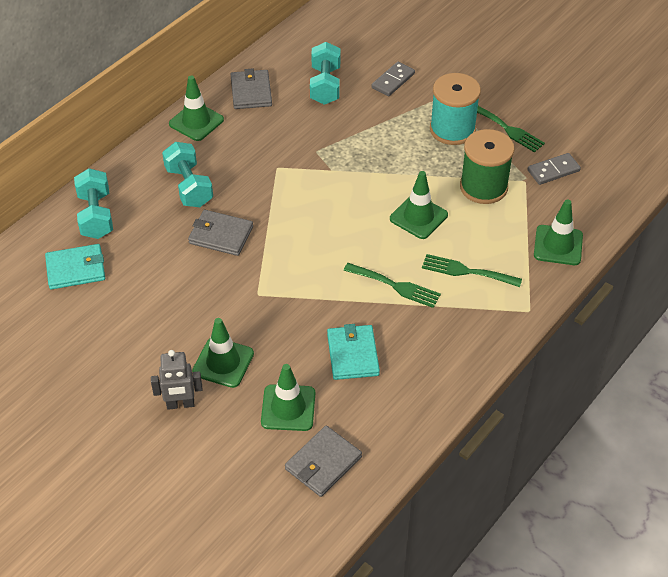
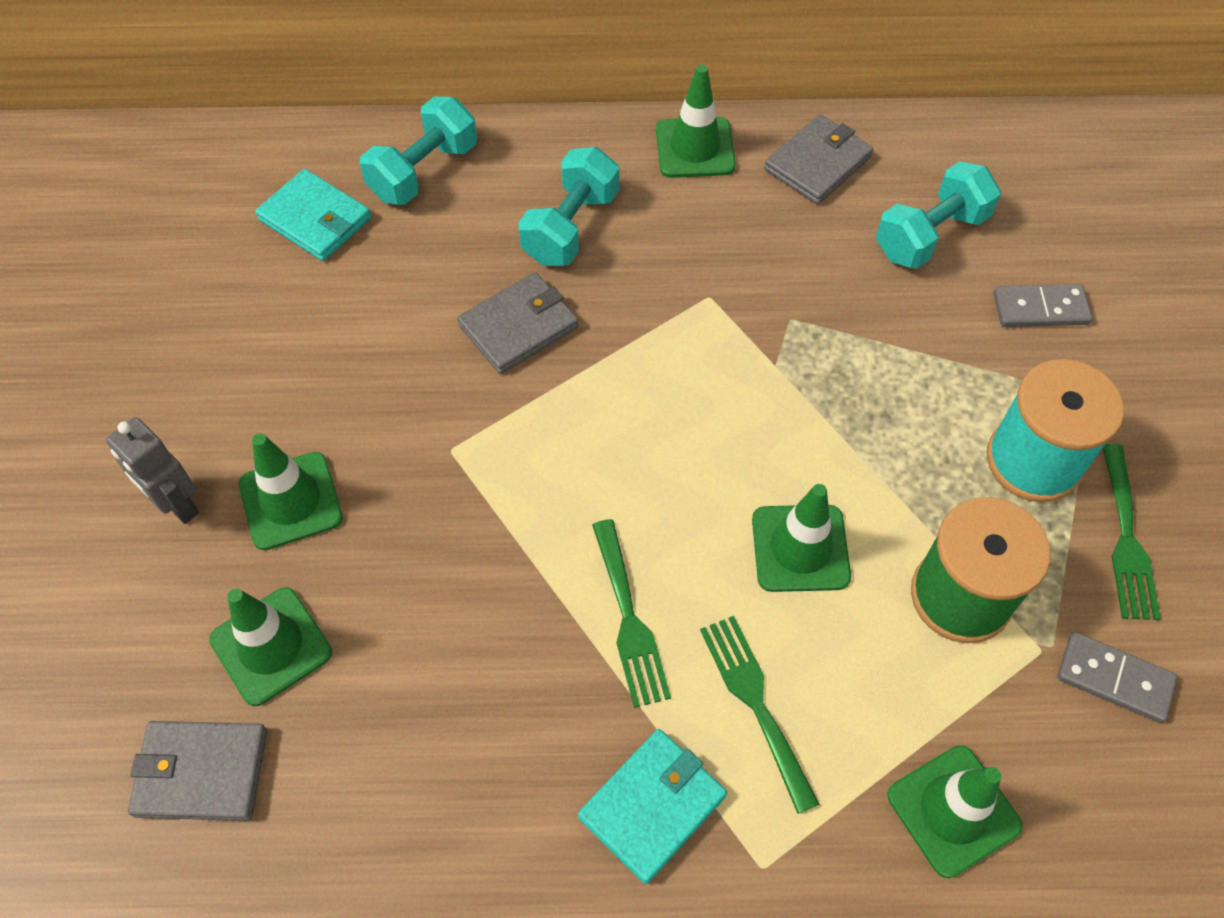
camera: 50 degrees right, 10 degrees up
(221, 235) = (519, 326): grey wallet -> grey wallet turned 75 degrees clockwise
(353, 354) = (442, 659): turquoise wallet -> turquoise wallet (652, 806)

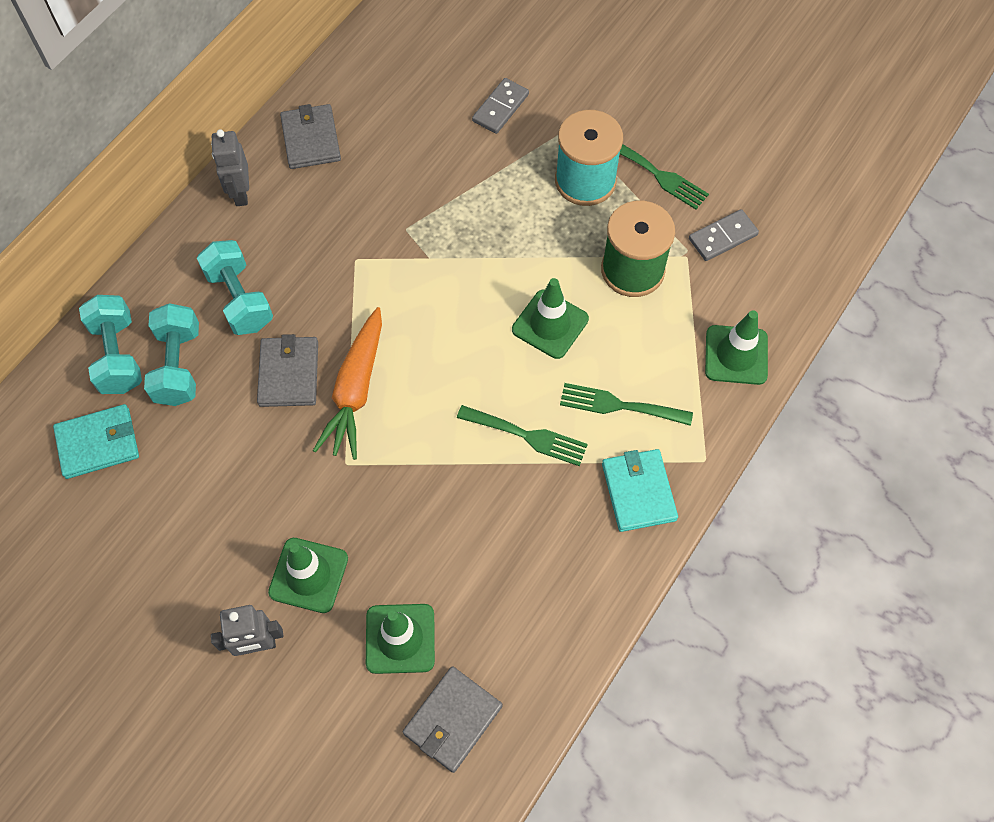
camera: 55 degrees left, 5 degrees up
(548, 401) = (355, 390): none -> orange carrot
(695, 148) = (240, 193): green traffic cone -> grey robot
(930, 235) = (410, 122): turquoise dumbbell -> turquoise dumbbell (178, 366)

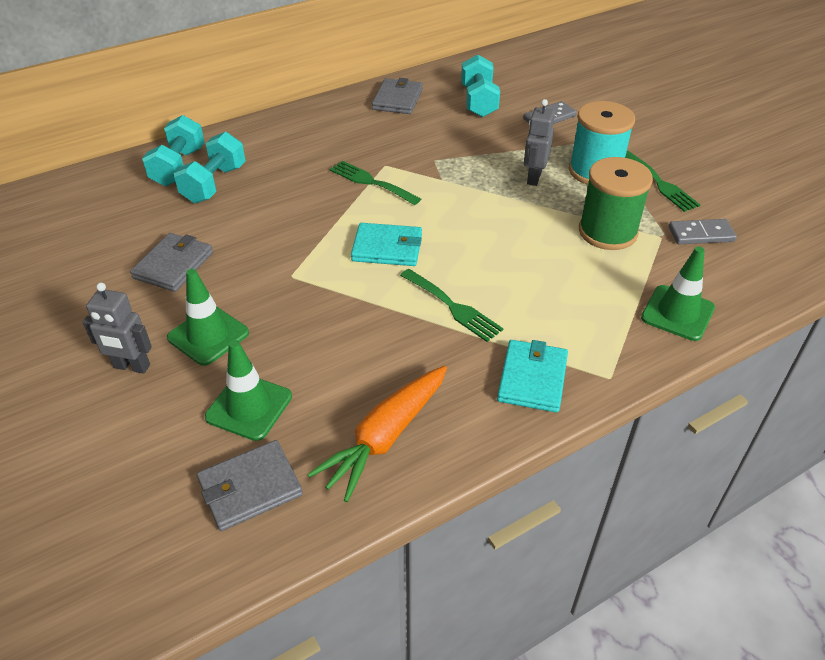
camera: 25 degrees right, 20 degrees down
(98, 443) = (124, 207): turquoise wallet -> turquoise wallet (387, 248)
(240, 193) = (328, 112): grey robot -> grey robot (533, 178)
(240, 299) = (285, 162): turquoise dumbbell -> turquoise dumbbell (479, 101)
(289, 373) = (289, 211): grey wallet -> grey wallet (173, 265)
(355, 390) = (331, 236): orange carrot -> orange carrot (385, 437)
(550, 324) = (516, 244): green traffic cone -> none
(619, 405) = (547, 313): green fork -> green fork (371, 182)

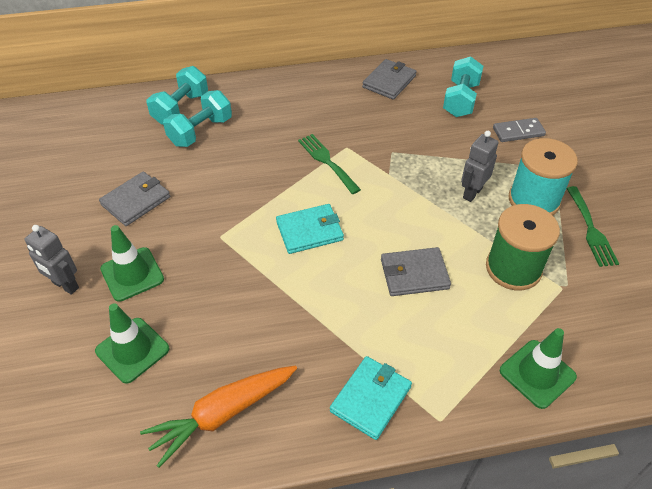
camera: 20 degrees right, 5 degrees up
(250, 488) = (100, 424): grey wallet -> grey wallet (414, 274)
(387, 248) = (309, 231): turquoise wallet -> turquoise wallet turned 45 degrees counterclockwise
(453, 307) = (337, 306): green fork -> none
(701, 234) = (603, 296): grey domino -> none

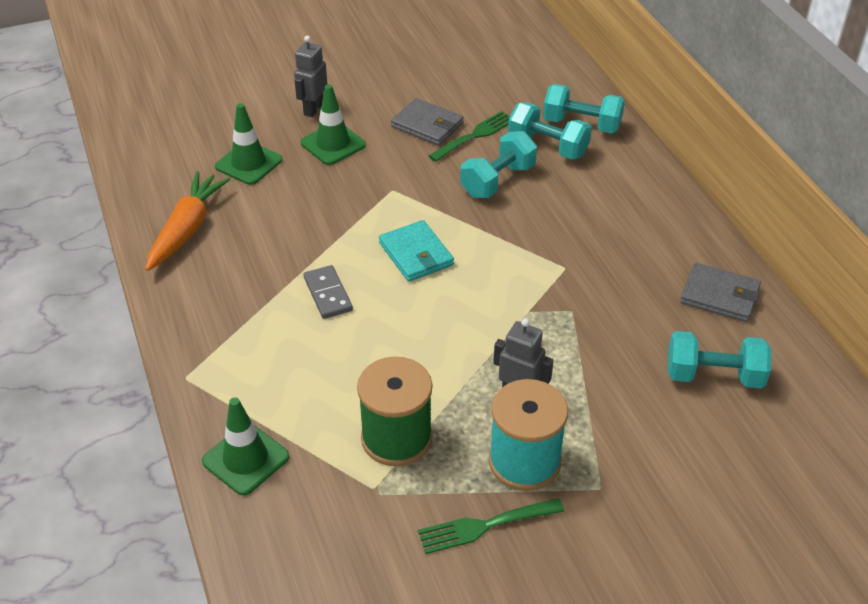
camera: 80 degrees right, 5 degrees down
(222, 414) = (187, 229): orange carrot -> orange carrot turned 60 degrees clockwise
(232, 167) = (498, 181): none -> turquoise dumbbell
(327, 161) = (533, 254): green fork -> green fork (475, 135)
(371, 399) = (207, 324): turquoise wallet -> none
(414, 274) = (370, 346): grey wallet -> none
(518, 132) = (666, 445): grey domino -> grey domino (327, 294)

